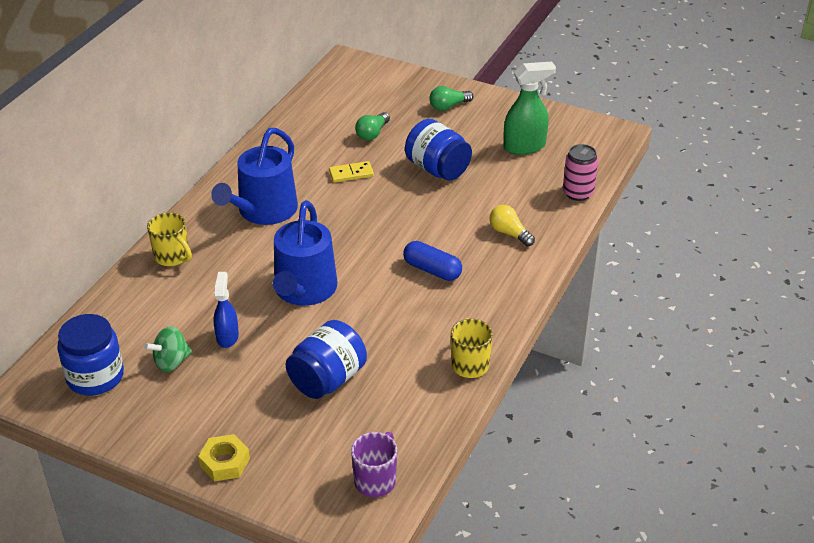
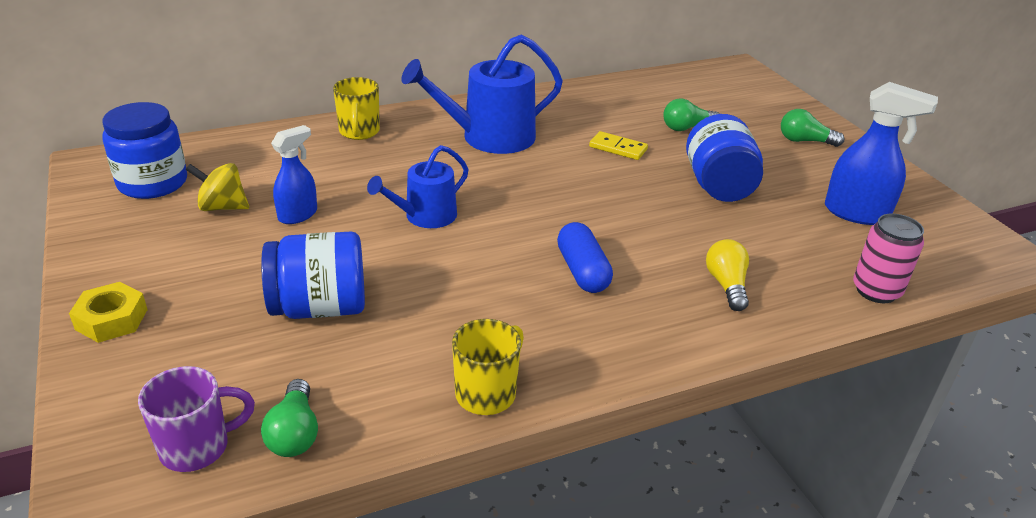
camera: 40 degrees right, 5 degrees down
(171, 362) = (222, 207): green spinning top -> yellow spinning top
(304, 290) = (425, 216): blue watering can -> blue watering can, size x0.61
(410, 443) = (294, 433): none -> green light bulb
(525, 146) = (857, 213): green spray bottle -> blue spray bottle

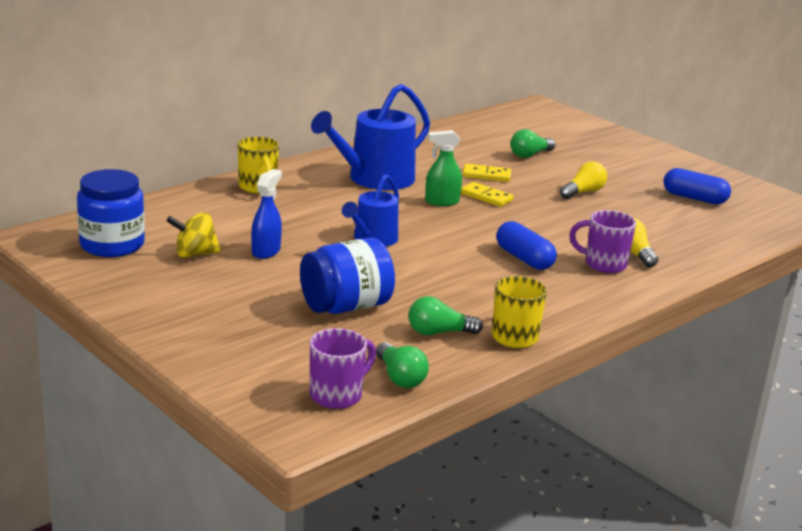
camera: 20 degrees left, 10 degrees down
(111, 319) = (186, 337): yellow nut -> none
(541, 176) = (441, 202): none -> green spray bottle
(597, 177) = (486, 197): none -> yellow domino
(678, 296) = (604, 264): none -> purple mug
(718, 186) = (583, 192): blue jar -> yellow light bulb
(804, 141) = (627, 154): green light bulb -> green light bulb (439, 332)
(857, 213) = (694, 198): blue spray bottle -> blue capsule
(876, 291) = (735, 243): pink can -> none

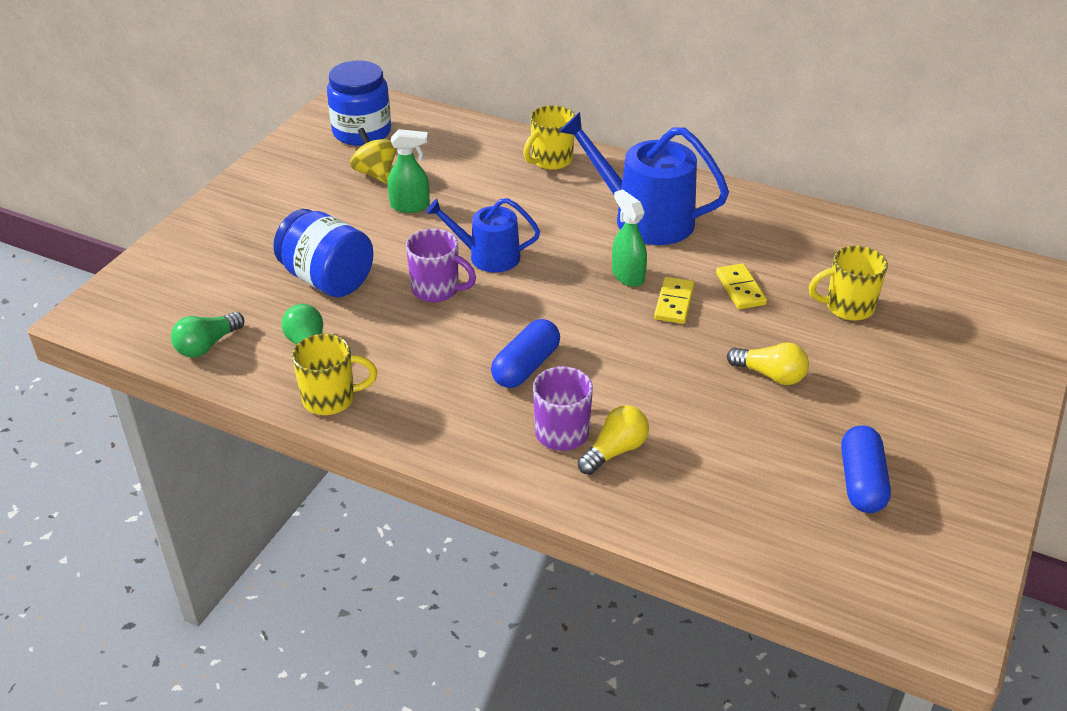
camera: 70 degrees right, 15 degrees up
(266, 251) = (410, 206): blue spray bottle -> green spray bottle
(337, 395) = (158, 319): purple mug -> purple mug (437, 290)
(530, 155) = (847, 307): green light bulb -> yellow mug

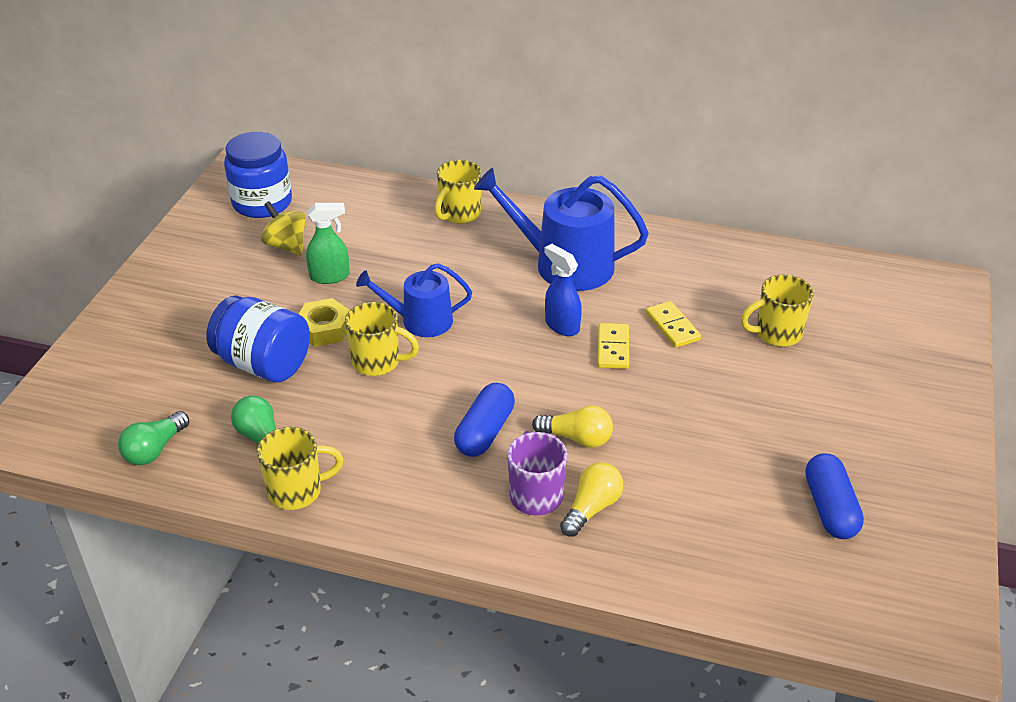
camera: 10 degrees left, 0 degrees up
(393, 253) = (324, 329): none -> yellow nut
(437, 290) = (377, 362): purple mug -> yellow mug
(627, 275) = (562, 325): green spray bottle -> blue spray bottle
(770, 375) = (721, 411): yellow light bulb -> yellow light bulb (577, 438)

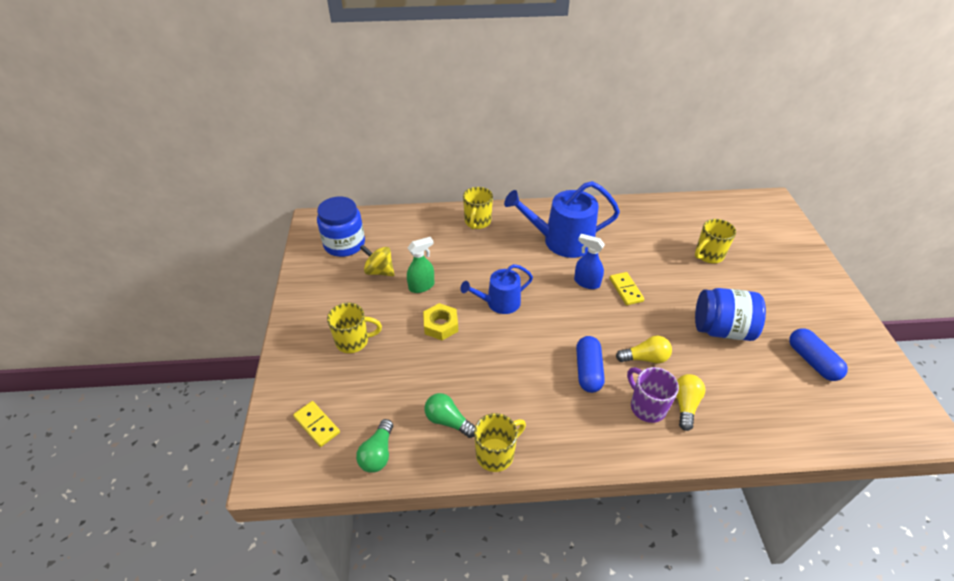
camera: 20 degrees left, 5 degrees up
(263, 364) = (415, 363): blue jar -> blue jar (722, 329)
(377, 362) = (490, 340): yellow mug -> yellow mug (353, 341)
(672, 326) = (649, 266): yellow domino -> yellow domino (317, 425)

